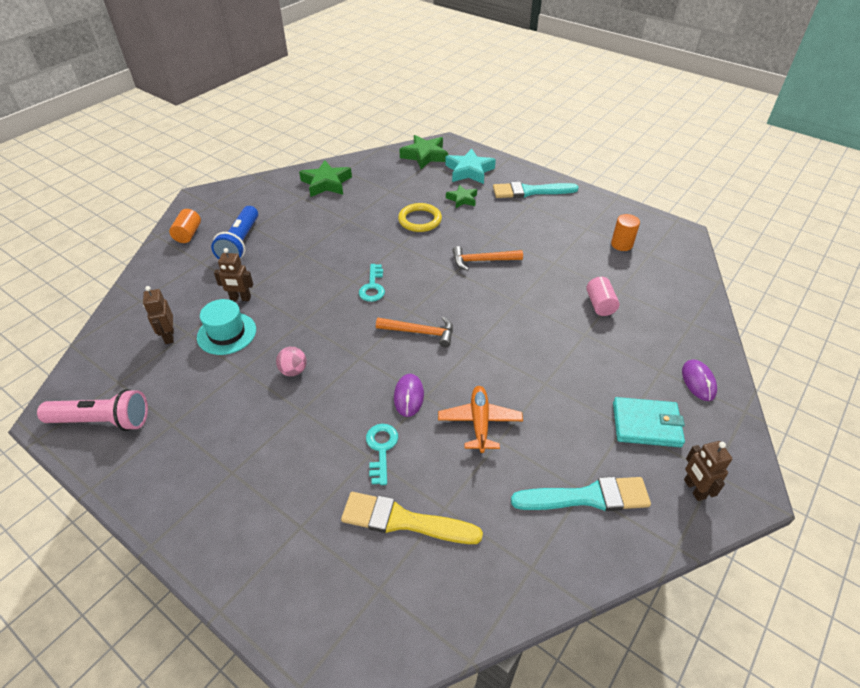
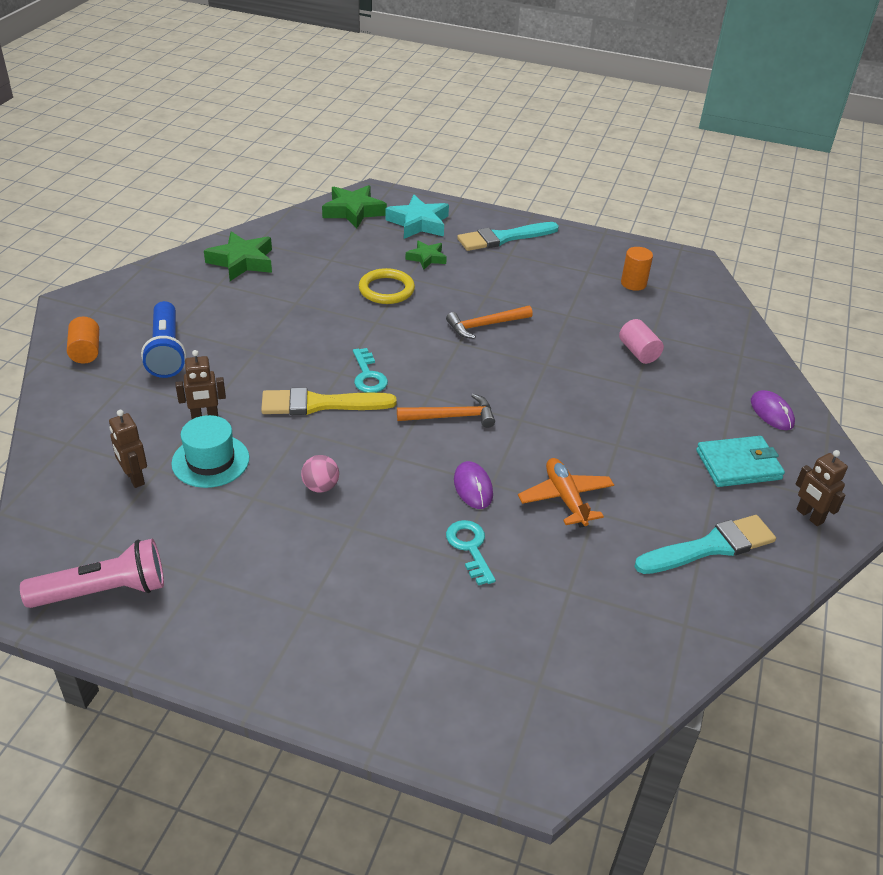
camera: 20 degrees left, 5 degrees down
(403, 521) = (531, 613): yellow brush -> yellow brush (320, 404)

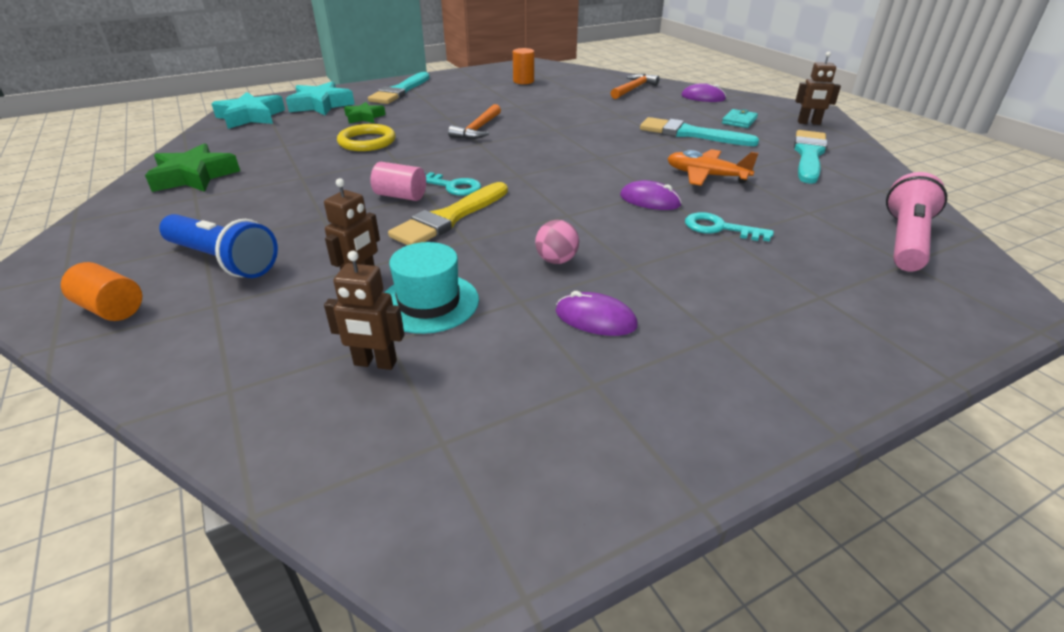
camera: 45 degrees left, 5 degrees down
(103, 591) = (534, 474): pink flashlight -> pink flashlight (905, 240)
(268, 542) = (595, 319): none -> purple mouse
(353, 211) = (250, 117): green star -> turquoise star
(451, 417) = (557, 177): orange hammer -> orange hammer (633, 89)
(638, 352) = (591, 104): pink cylinder -> pink cylinder (400, 196)
(653, 448) = (690, 134): none -> turquoise brush
(738, 465) = (739, 121): turquoise wallet -> turquoise wallet, size x0.61

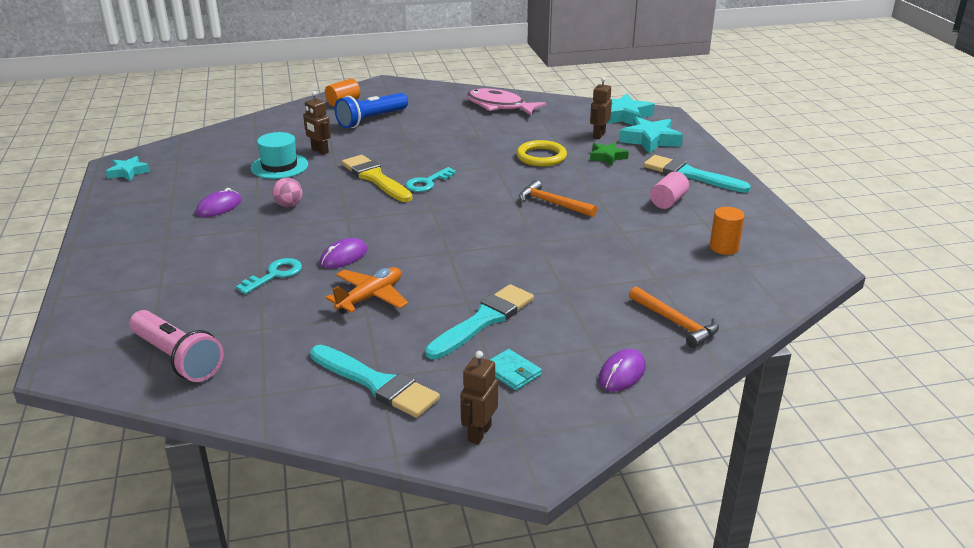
camera: 105 degrees right, 5 degrees down
(194, 176) = (499, 106): green star -> pink fish
(375, 363) = (242, 153): brown robot -> brown robot (598, 135)
(400, 196) = (422, 165): pink cylinder -> pink cylinder (668, 201)
(513, 513) = (128, 172): none -> turquoise star

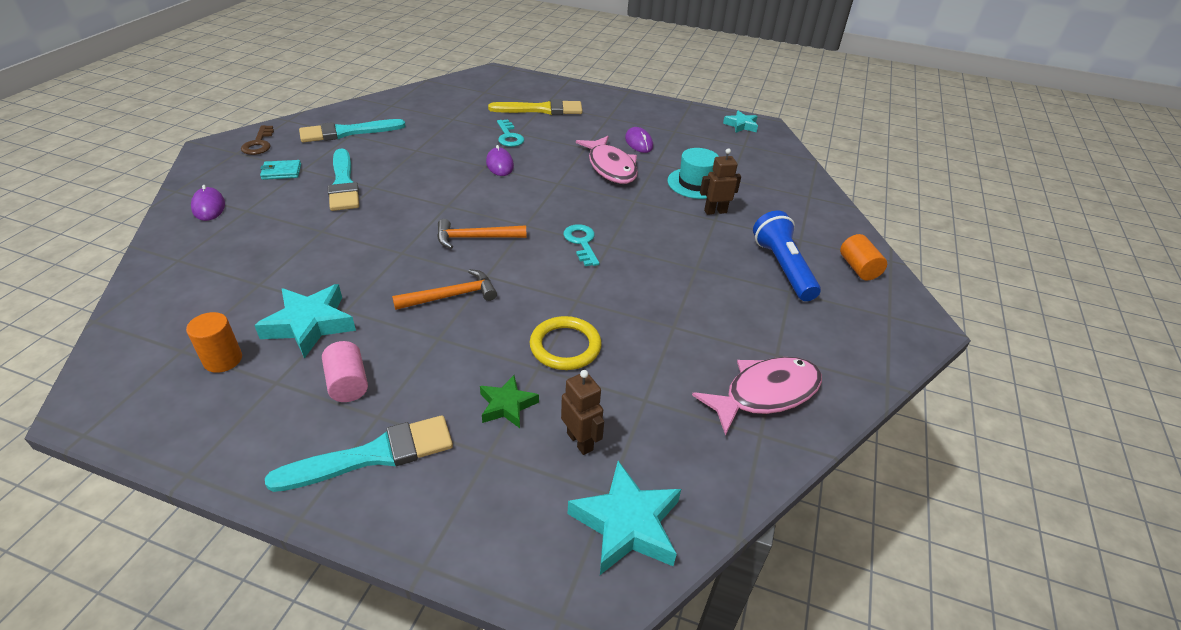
camera: 120 degrees right, 10 degrees up
(177, 358) = (458, 94): pink flashlight -> none
(289, 205) = (610, 167): pink ball -> pink fish
(370, 297) = (433, 157): orange plane -> none
(375, 178) = (622, 219): yellow brush -> yellow brush (541, 109)
(479, 433) = (259, 144): brown robot -> brown key
(650, 140) = (511, 492): turquoise star -> turquoise star (310, 324)
(676, 323) = (202, 258): orange hammer -> orange hammer (475, 238)

